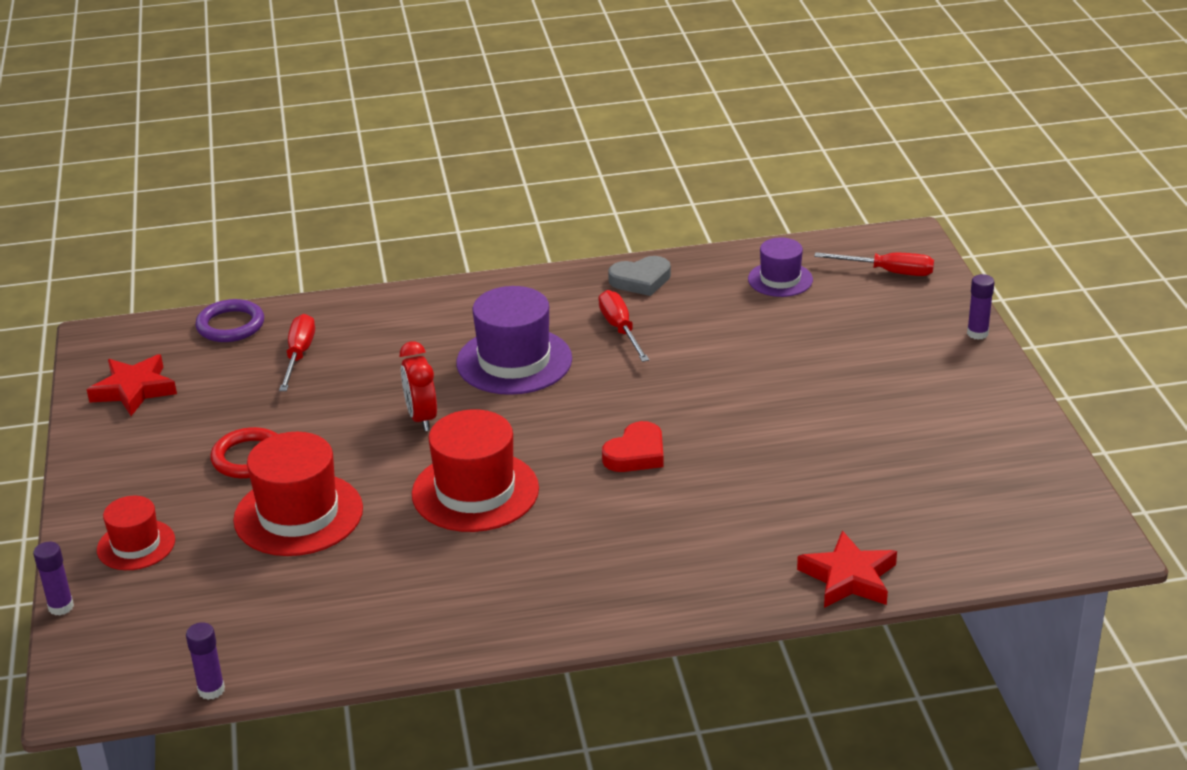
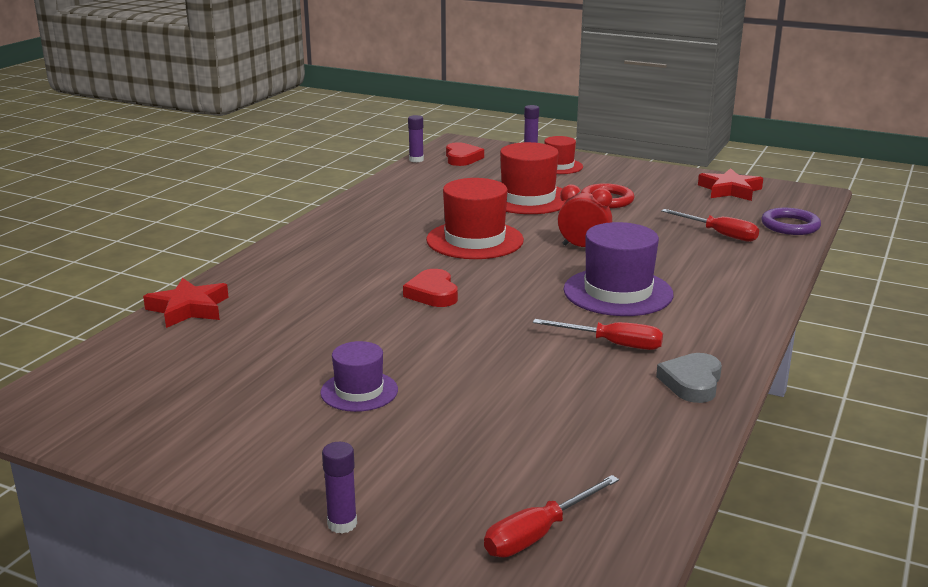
camera: 125 degrees right, 10 degrees down
(166, 649) = (462, 158): none -> red heart
(780, 279) = (606, 455): purple hat -> purple hat (359, 391)

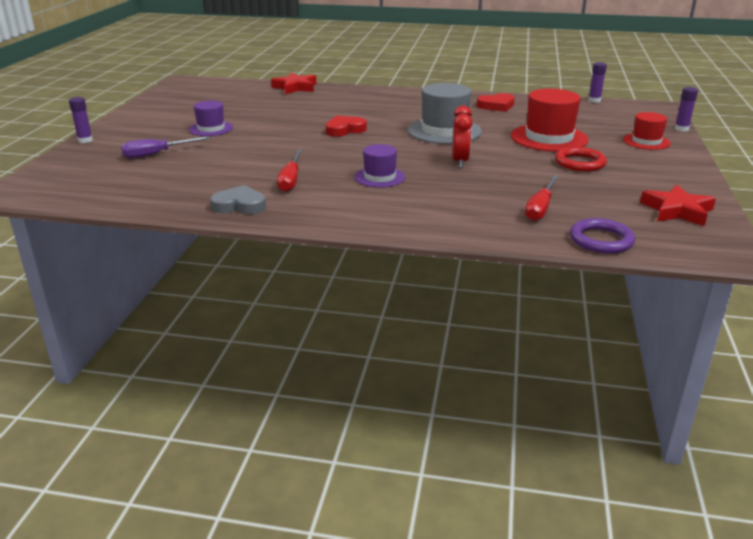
camera: 75 degrees right, 5 degrees up
(462, 158) = (618, 111): red heart -> red heart (496, 106)
(462, 443) = (157, 154): none -> purple screwdriver
(475, 240) = (444, 131): red hat -> grey hat
(538, 534) = (68, 176): red screwdriver -> none
(618, 292) = (379, 177): purple hat -> purple hat, size x0.59

